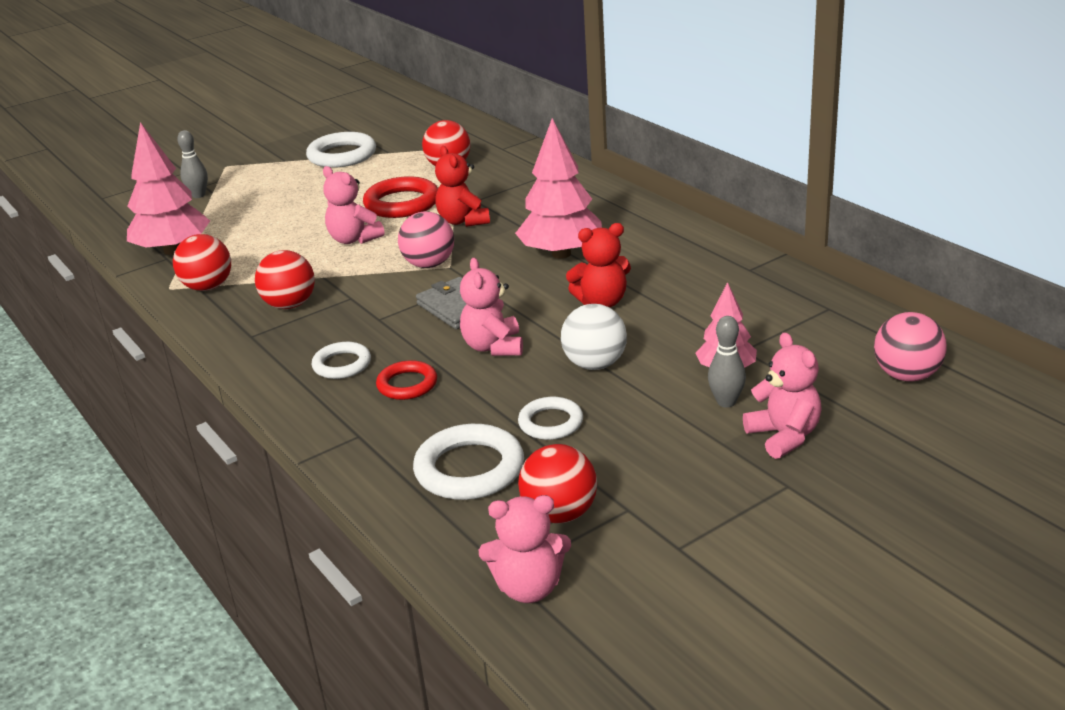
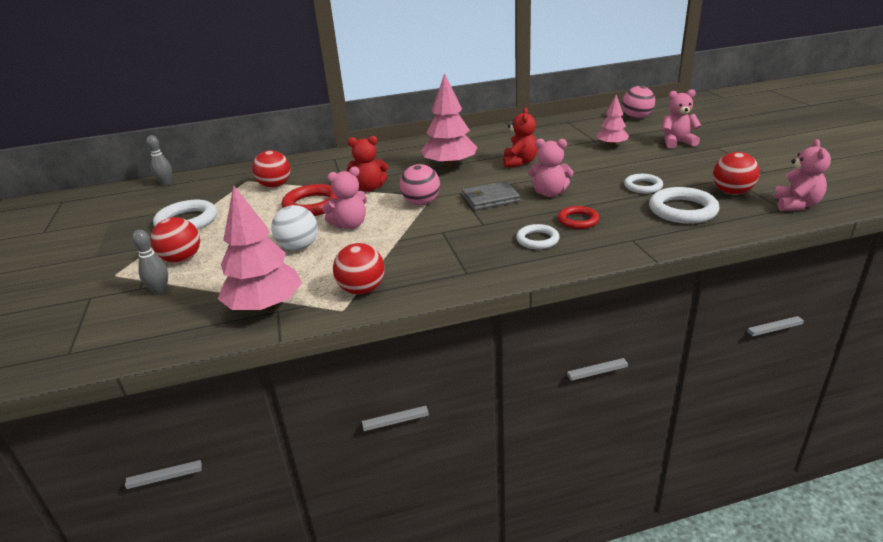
camera: 70 degrees left, 0 degrees up
(290, 305) = (431, 255): red ball -> red ball (182, 259)
(595, 364) = (587, 171): white ball -> white ball (299, 247)
(726, 402) = (642, 149): grey bowling pin -> grey bowling pin (166, 183)

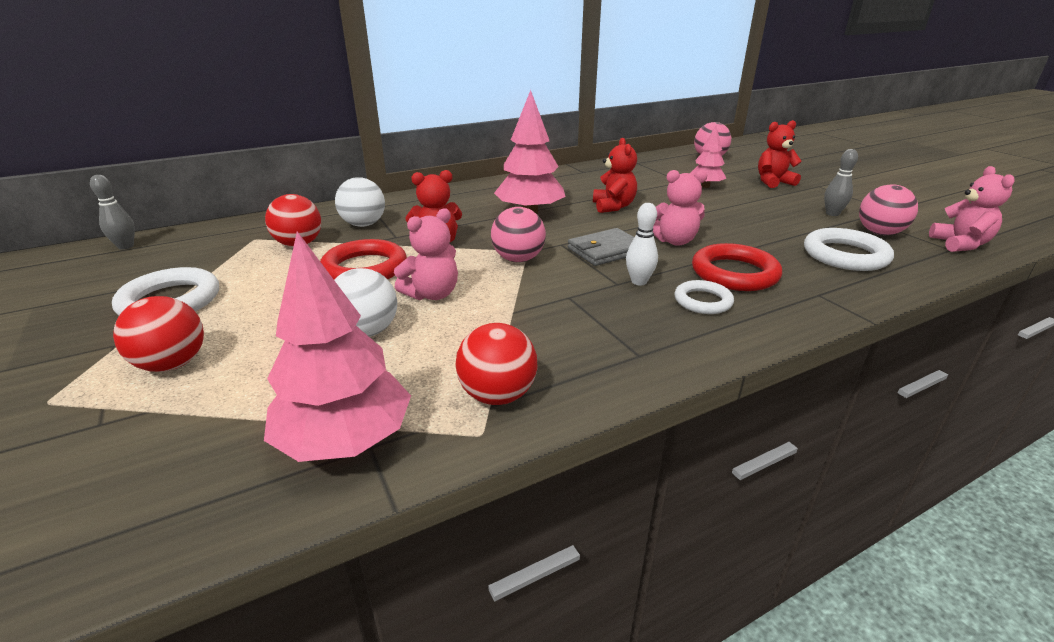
camera: 15 degrees left, 0 degrees up
(160, 291) = (139, 427): grey bowling pin -> grey bowling pin (832, 213)
(323, 172) = (363, 224): none -> white ball
(500, 223) = (639, 281): none -> white bowling pin
(578, 220) = (734, 273): red ring -> red ring, size x1.62
(643, 186) = (777, 229): white ring -> none
(677, 143) = (773, 182): pink teddy bear -> red teddy bear
(732, 192) = (879, 233): red ball -> pink ball

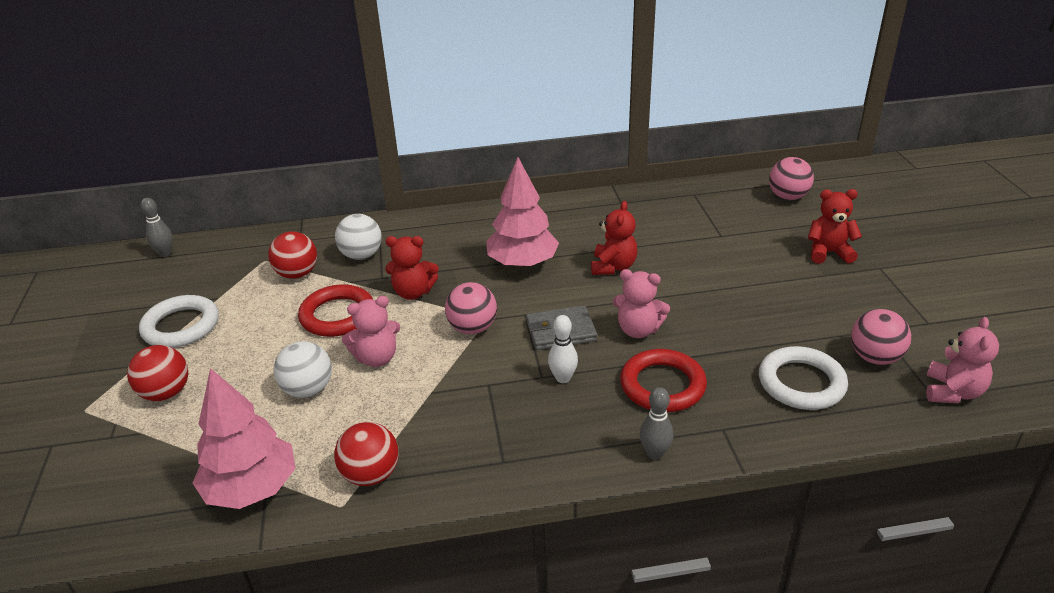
camera: 20 degrees right, 5 degrees up
(703, 301) = (603, 414): white ring -> none
(705, 186) = (741, 248): pink tree -> none
(832, 213) = (849, 318): grey bowling pin -> grey bowling pin (655, 453)

